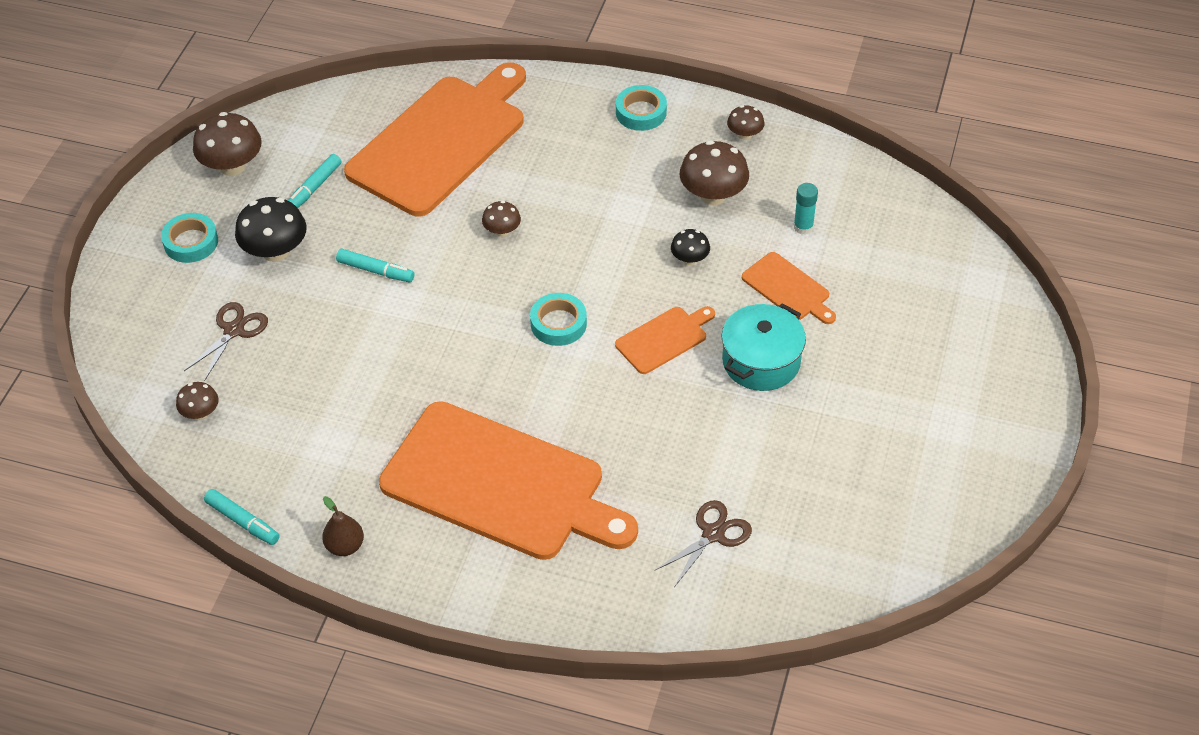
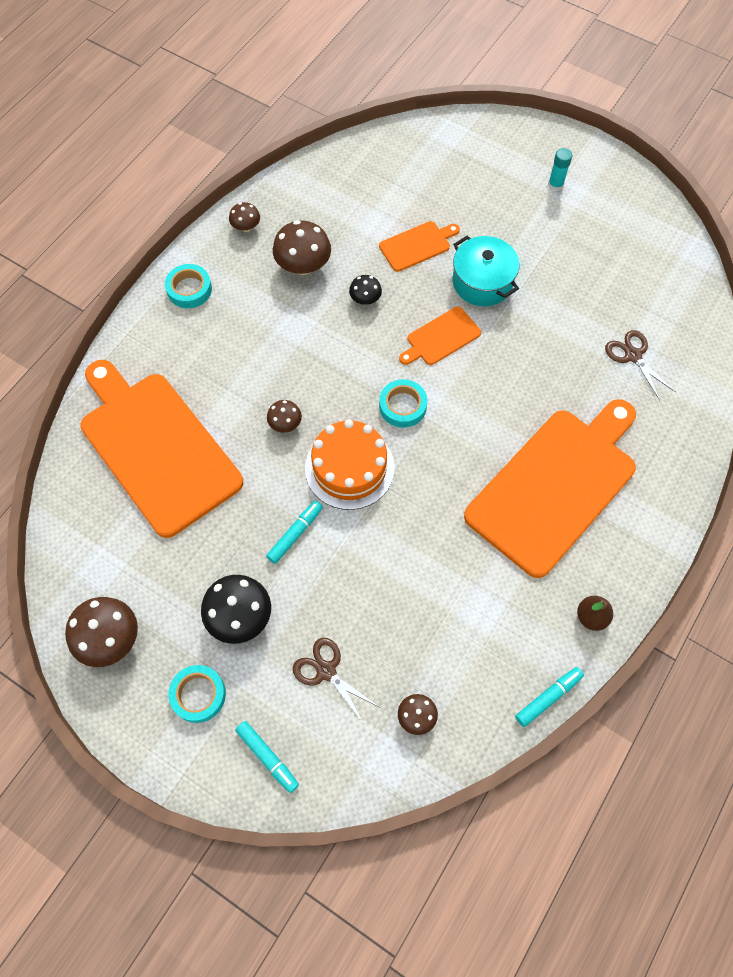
camera: 75 degrees left, 15 degrees up
(314, 187) = (170, 567): turquoise marker -> turquoise marker (267, 757)
(466, 296) = (349, 468): none -> orange cake
(664, 338) = (441, 338): orange cutting board -> orange cutting board turned 105 degrees counterclockwise
(803, 227) = (359, 218): turquoise glue stick -> turquoise glue stick (555, 185)

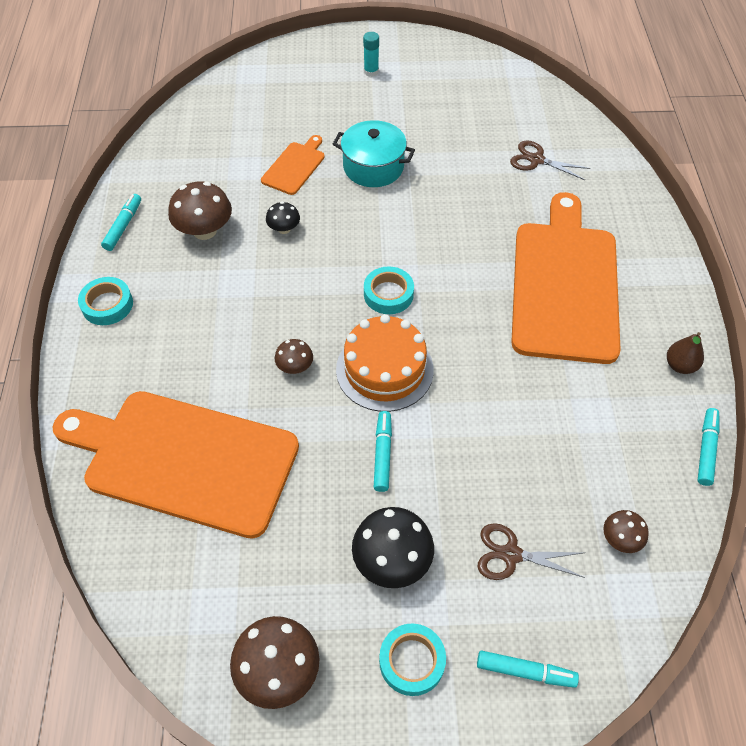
camera: 35 degrees left, 10 degrees down
(246, 227) = (123, 226): brown mushroom -> turquoise marker
(441, 338) = (375, 225): orange cutting board -> none

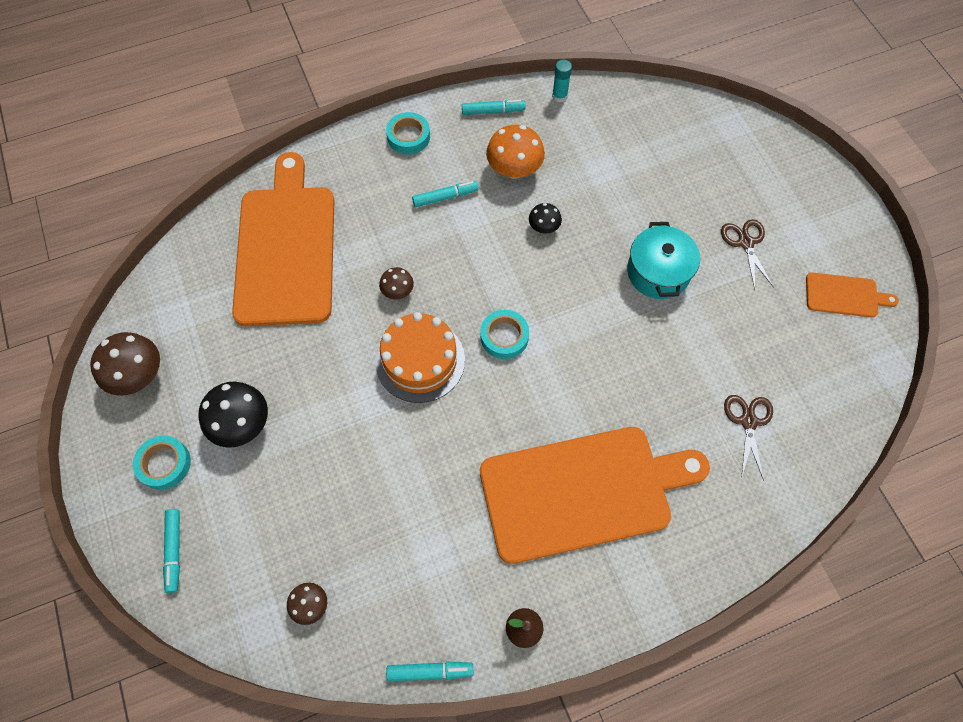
camera: 70 degrees right, 10 degrees up
(204, 231) = (514, 169): brown mushroom -> orange mushroom
(295, 166) = (624, 207): orange cutting board -> orange cutting board (844, 295)
(371, 72) = (795, 224): turquoise glue stick -> turquoise glue stick (559, 96)
(382, 454) = (335, 386): turquoise marker -> turquoise marker (445, 197)
(511, 554) = (271, 515): brown scissors -> brown scissors (746, 243)

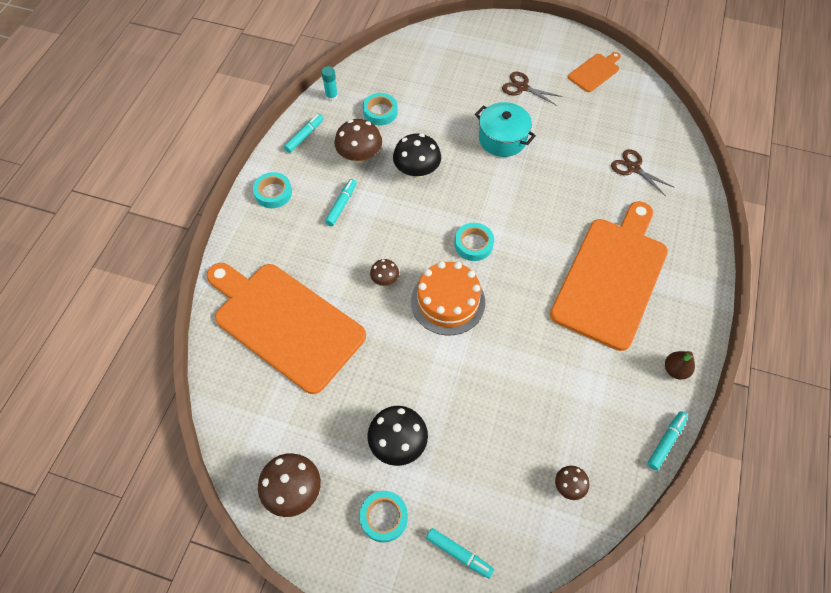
camera: 50 degrees left, 5 degrees down
(514, 169) = (359, 156): orange mushroom -> brown mushroom
(544, 227) = (417, 170): black mushroom -> black mushroom, size x1.81
(582, 147) = (380, 112): none -> turquoise tape

